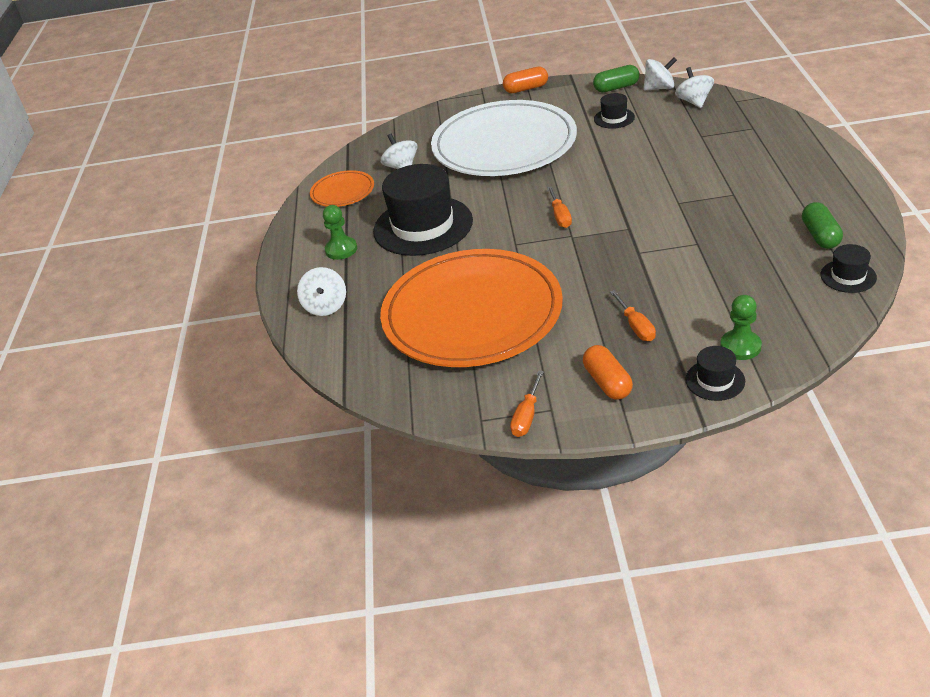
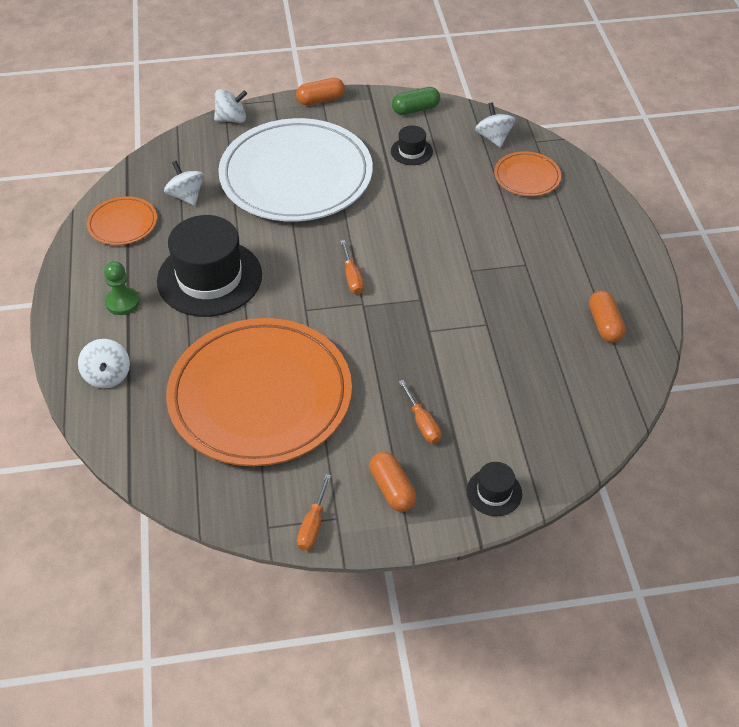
camera: 10 degrees left, 10 degrees up
(659, 88) = (459, 115): white spinning top -> white spinning top (231, 119)
(729, 128) = (527, 177): none -> orange plate
(740, 346) = (520, 453): green pawn -> none
(820, 236) = (604, 324): green capsule -> orange capsule
(848, 276) = (626, 376): black hat -> none

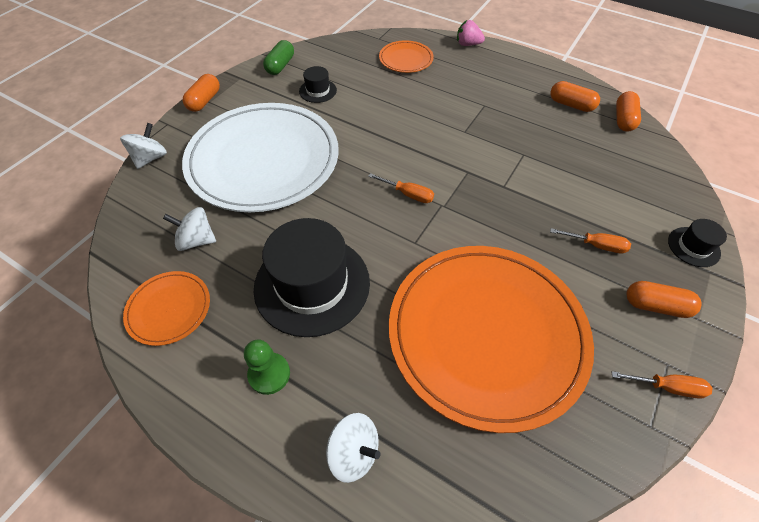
camera: 50 degrees left, 5 degrees up
(313, 524) = (666, 387): orange screwdriver -> orange screwdriver turned 45 degrees counterclockwise
(493, 137) = (353, 51): white spinning top -> none
(608, 204) = (468, 44): none -> pink strawberry
(629, 373) = (623, 119): none -> orange capsule

